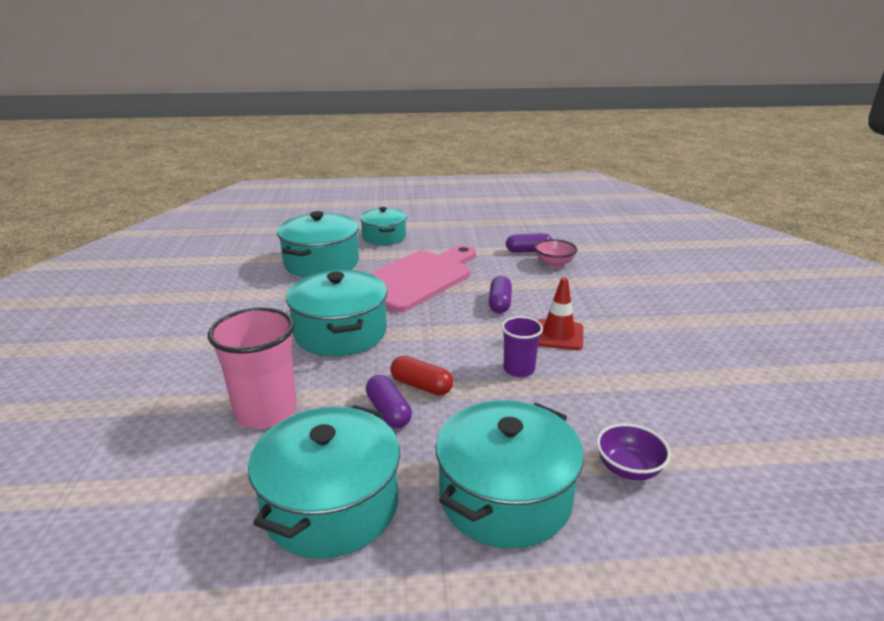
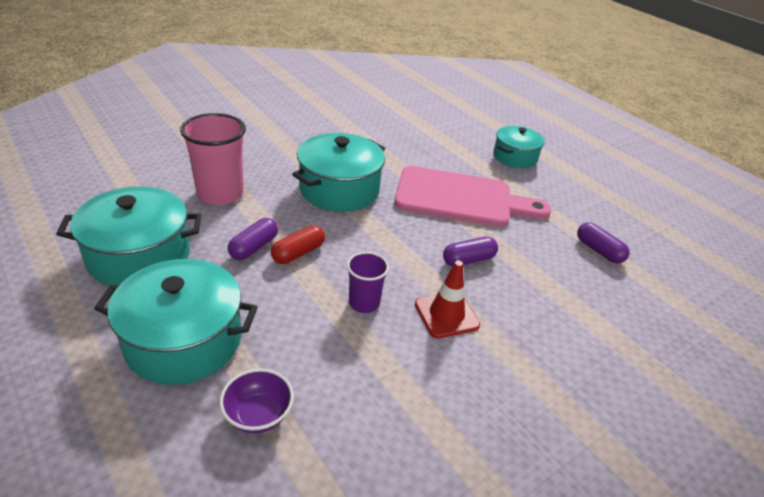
camera: 55 degrees right, 10 degrees up
(321, 263) = (433, 144): turquoise pot -> none
(421, 386) = (298, 253): red capsule -> red capsule turned 45 degrees clockwise
(554, 263) = (593, 276): pink bowl -> none

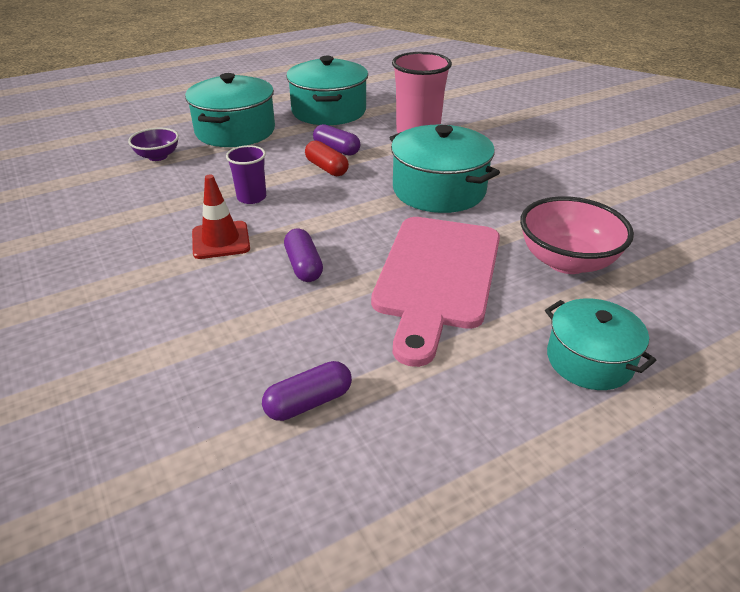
camera: 100 degrees right, 0 degrees up
(427, 150) = (566, 261): none -> pink bowl

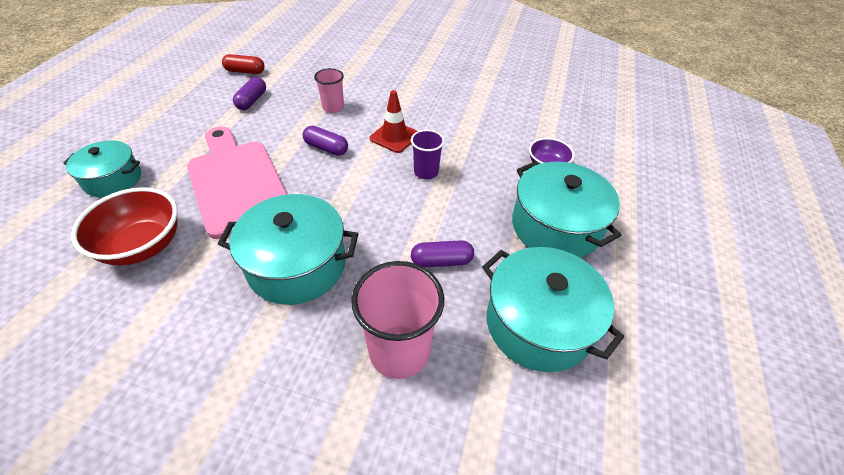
camera: 135 degrees right, 10 degrees up
(221, 316) = (333, 107): none -> pink cup
(326, 168) = (417, 231): red capsule -> red capsule (245, 71)
(566, 261) = (143, 246): pink bowl -> red bowl

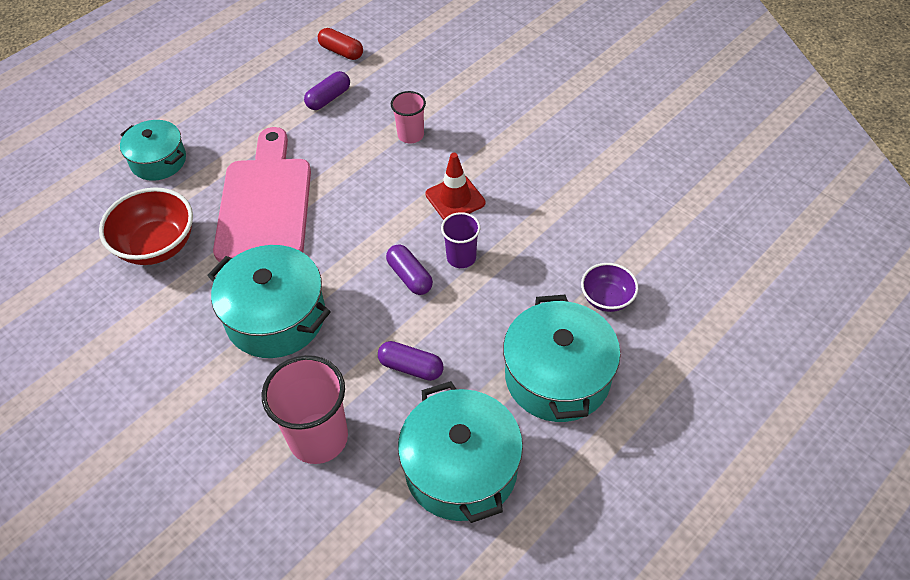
camera: 30 degrees right, 5 degrees up
(326, 148) = (373, 189): purple capsule -> purple capsule (409, 276)

